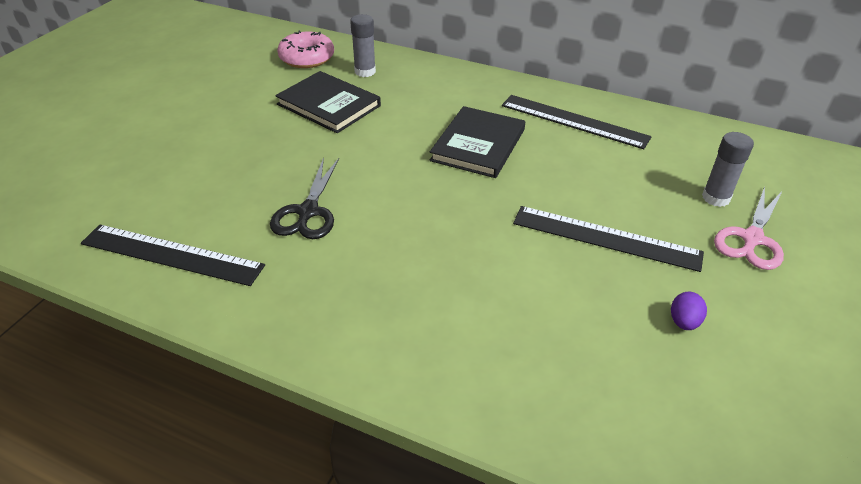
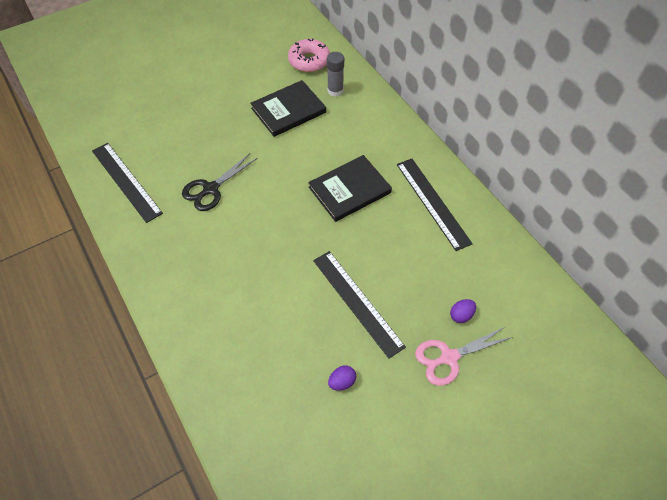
camera: 35 degrees right, 15 degrees up
(328, 105) = (288, 110): black book -> black book turned 75 degrees clockwise
(716, 198) = (461, 315): grey glue stick -> purple egg

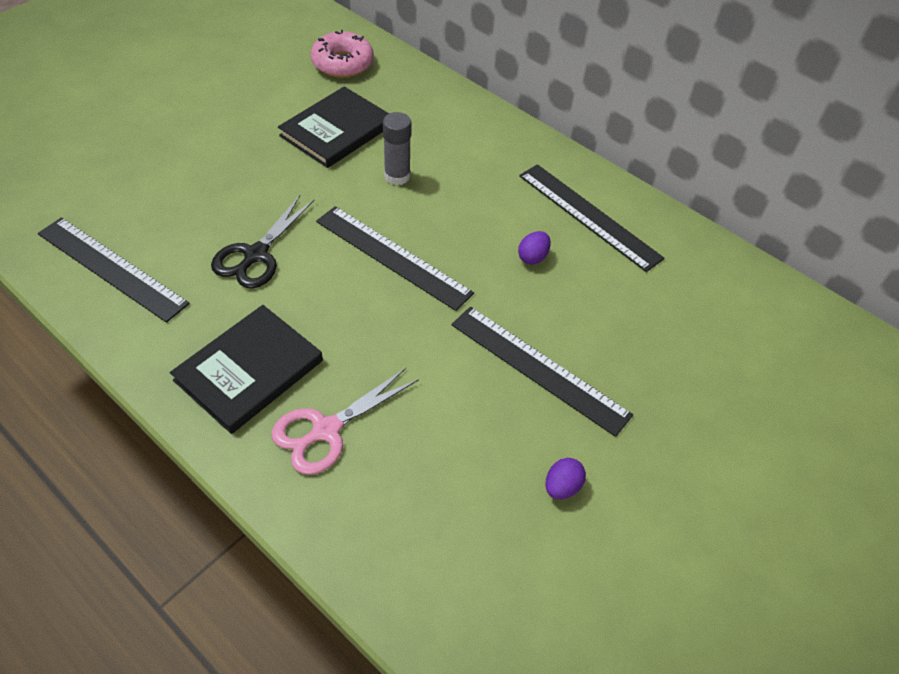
camera: 20 degrees left, 5 degrees down
(293, 206) = (392, 256): none -> black ruler
(335, 90) = (395, 95): grey glue stick -> grey glue stick (397, 176)
(349, 190) = (466, 220): black book -> black book (249, 370)
(449, 357) = (698, 415): pink scissors -> pink scissors (326, 430)
(461, 315) = (689, 354): purple egg -> purple egg (532, 257)

